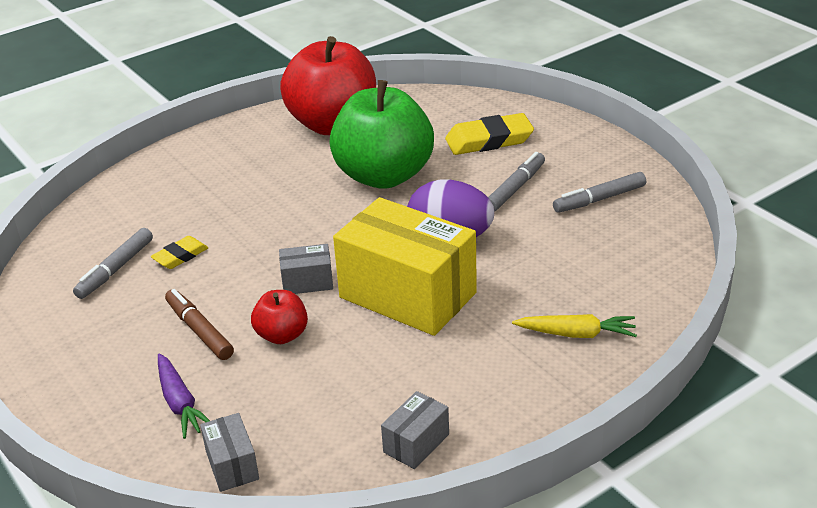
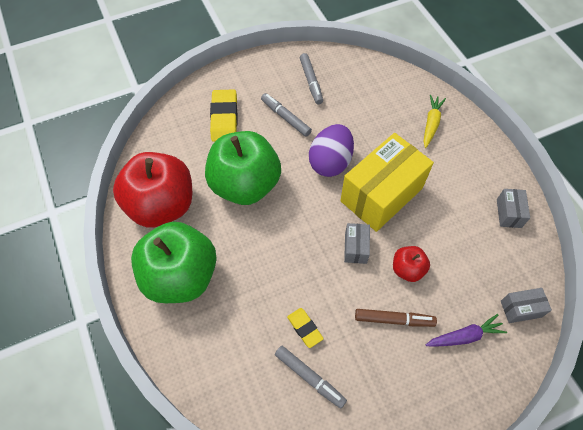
camera: 80 degrees left, 25 degrees up
(199, 330) = (394, 320): brown marker -> brown marker turned 150 degrees counterclockwise
(239, 156) = (181, 276): none -> green apple
(416, 443) = (508, 213): grey box -> grey box turned 45 degrees clockwise

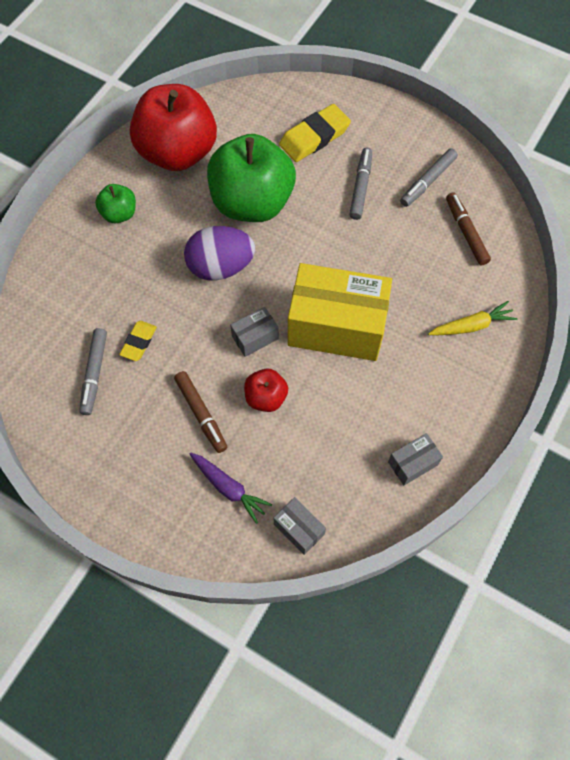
camera: 55 degrees right, 5 degrees up
(181, 276) = (119, 213): green apple -> green apple, size x0.46
(330, 162) = (338, 258): purple egg -> purple egg (220, 267)
(363, 86) = (466, 232): none -> brown marker

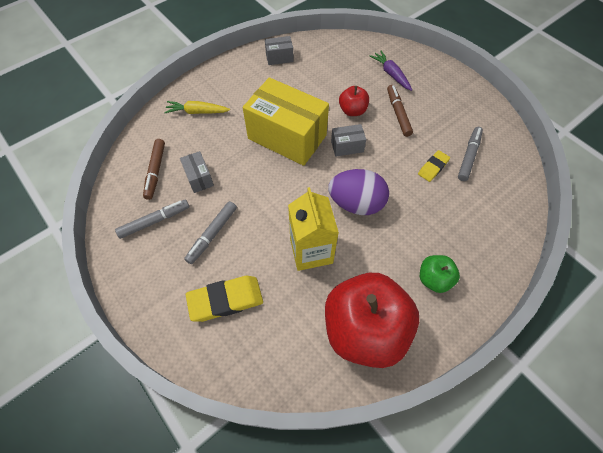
camera: 160 degrees left, 5 degrees down
(252, 202) = (311, 251): green apple -> yellow carton
(299, 529) = (357, 48): grey box -> grey box (199, 178)

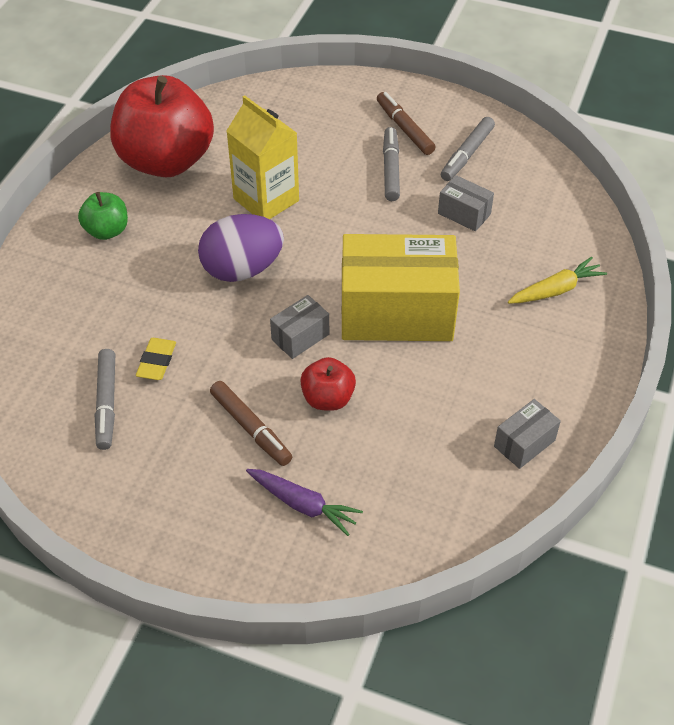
camera: 150 degrees right, 10 degrees down
(155, 171) = (524, 198): brown marker -> brown marker (404, 128)
(225, 300) = (325, 127): yellow eraser -> none

